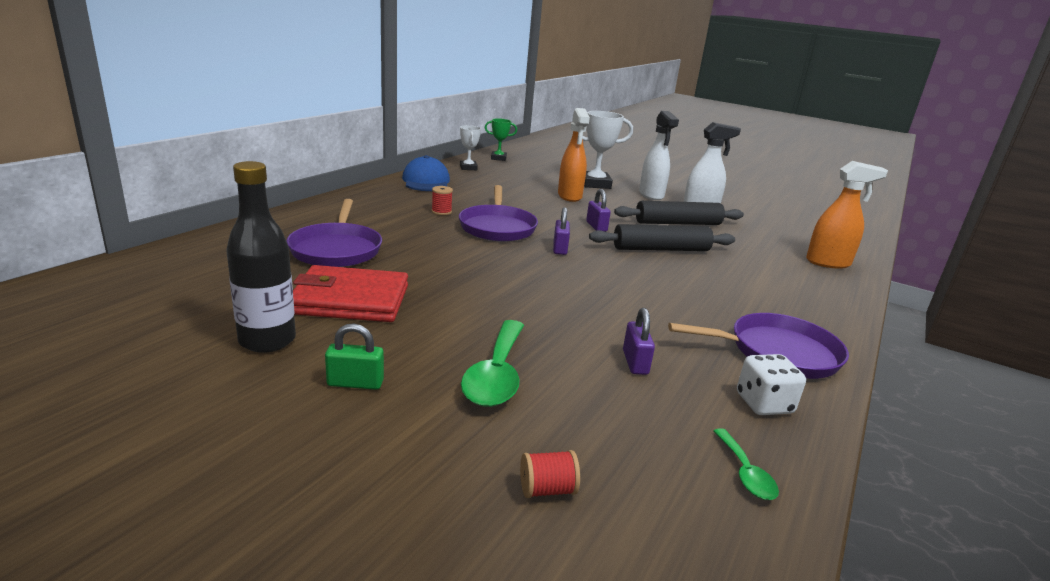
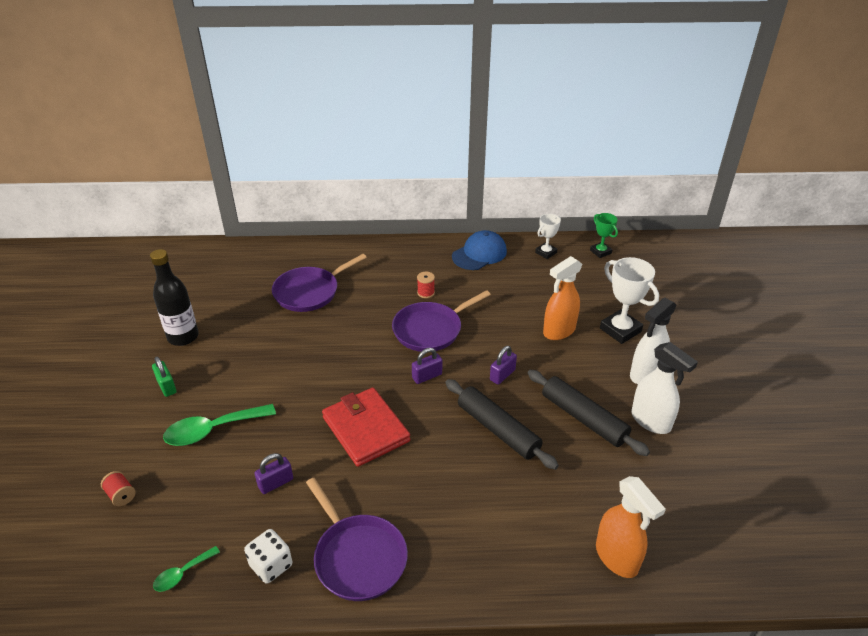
camera: 60 degrees right, 15 degrees up
(350, 300) = (250, 335): red wallet -> red wallet (365, 429)

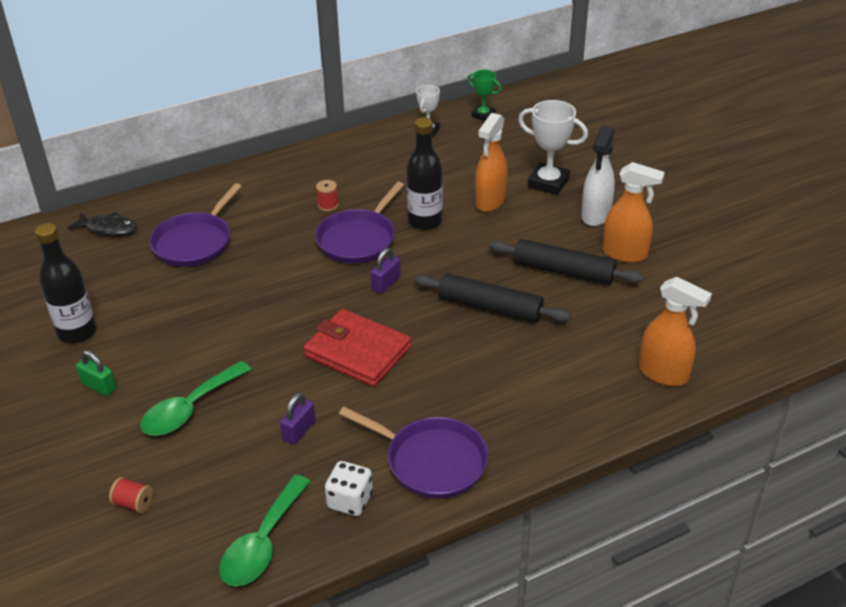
camera: 25 degrees left, 0 degrees up
(182, 574) = (262, 543): green spoon -> green spoon, size x1.88
(259, 262) = (108, 229): none -> black fish
(479, 254) = (359, 151): blue cap -> none
(493, 331) = (425, 221): none -> black bottle
(502, 375) = (461, 258): purple padlock -> none
(651, 421) = (625, 254): white spray bottle -> orange spray bottle

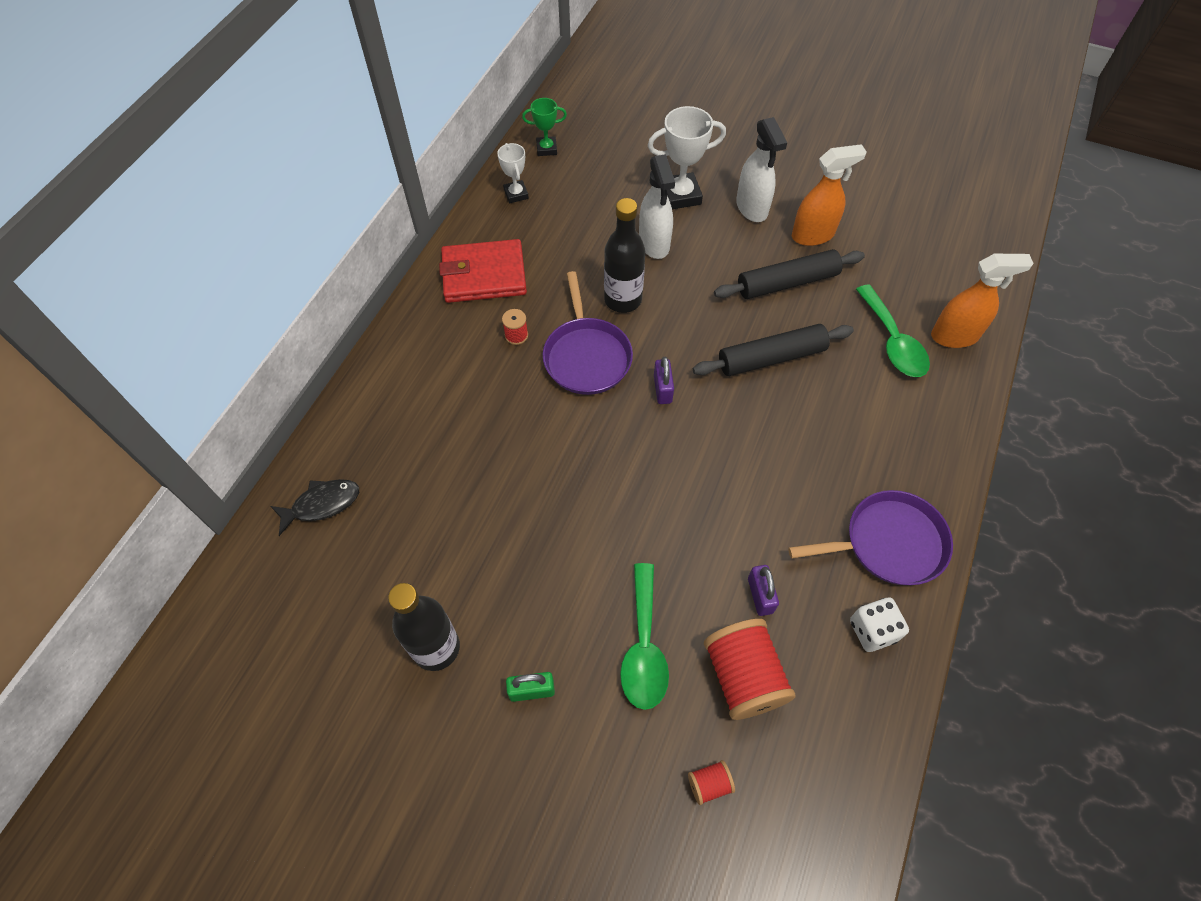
camera: 40 degrees left, 20 degrees up
(195, 242) = (434, 461): purple pan -> none
(229, 465) = (743, 676): none -> red spool
(262, 543) = (854, 728): green spoon -> green spoon (892, 342)
(357, 351) = (717, 478): red wallet -> red wallet (484, 275)
(490, 201) = (654, 244): orange spray bottle -> white spray bottle

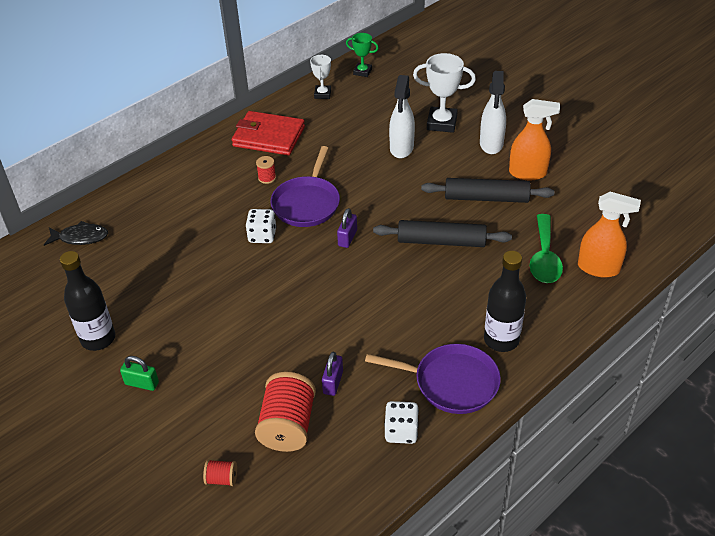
camera: 25 degrees right, 15 degrees down
(558, 421) = (262, 236): none -> white dice
(623, 300) = (355, 176): black bottle -> black bottle (501, 340)
(643, 647) = (231, 385): green spoon -> none

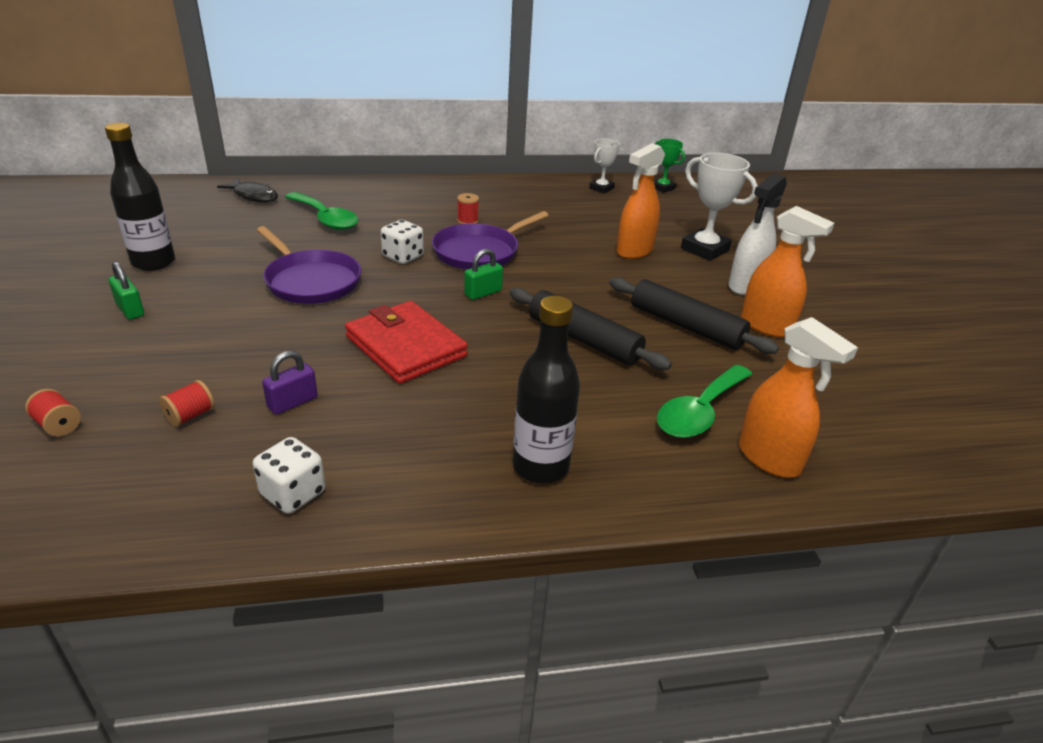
camera: 30 degrees right, 10 degrees down
(165, 230) = (325, 219): none -> green spoon
(269, 136) = (509, 196): red wallet -> red wallet (405, 346)
(288, 426) = (190, 415): red spool -> red spool, size x0.45
(347, 238) = (483, 293): purple padlock -> green padlock
(401, 148) = (634, 251): white spray bottle -> orange spray bottle
(452, 382) = (421, 477): purple pan -> purple pan (311, 281)

